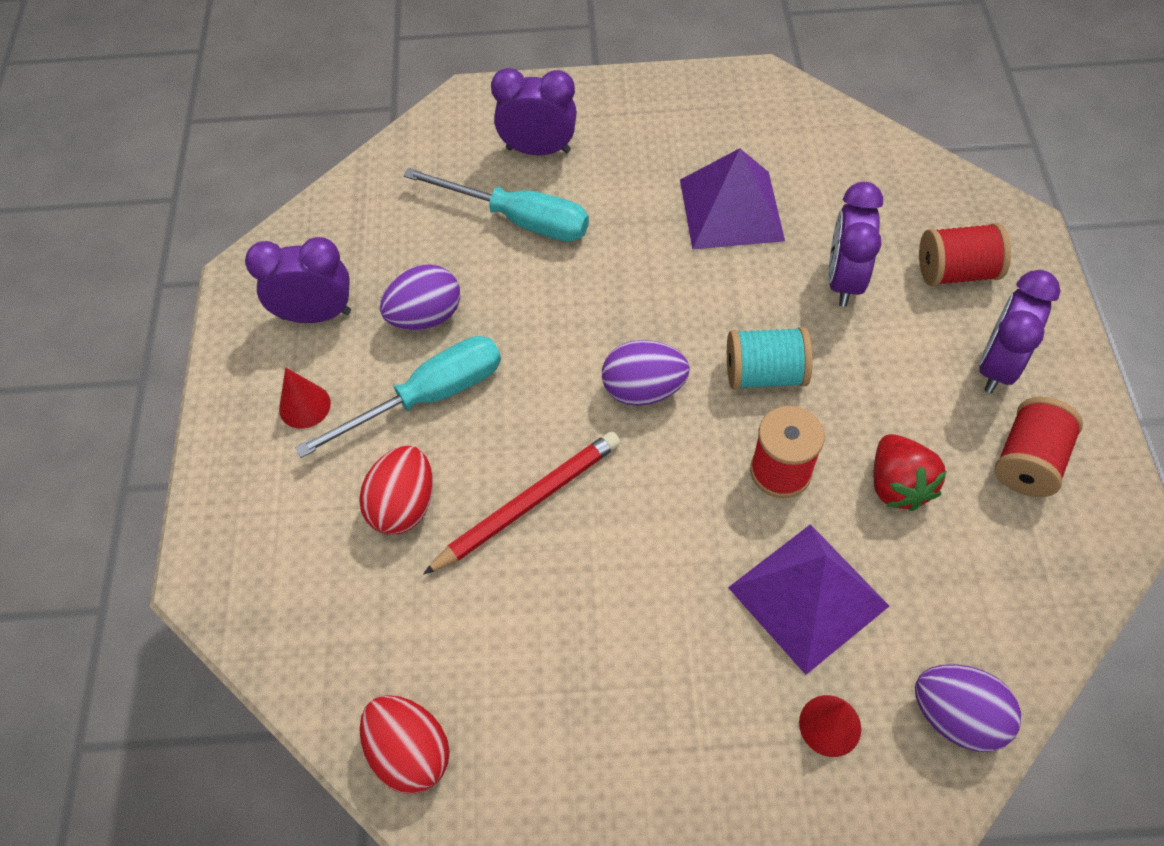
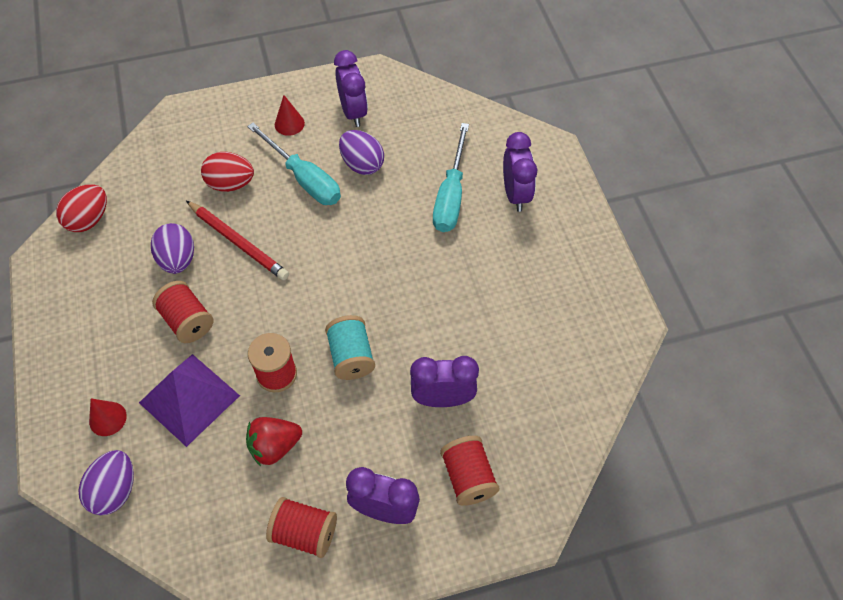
camera: 75 degrees right, 0 degrees up
(643, 390) = (327, 288): purple egg -> purple egg (178, 260)
(665, 591) = (187, 321): none -> red spool
(731, 209) = (491, 318): purple pyramid -> none

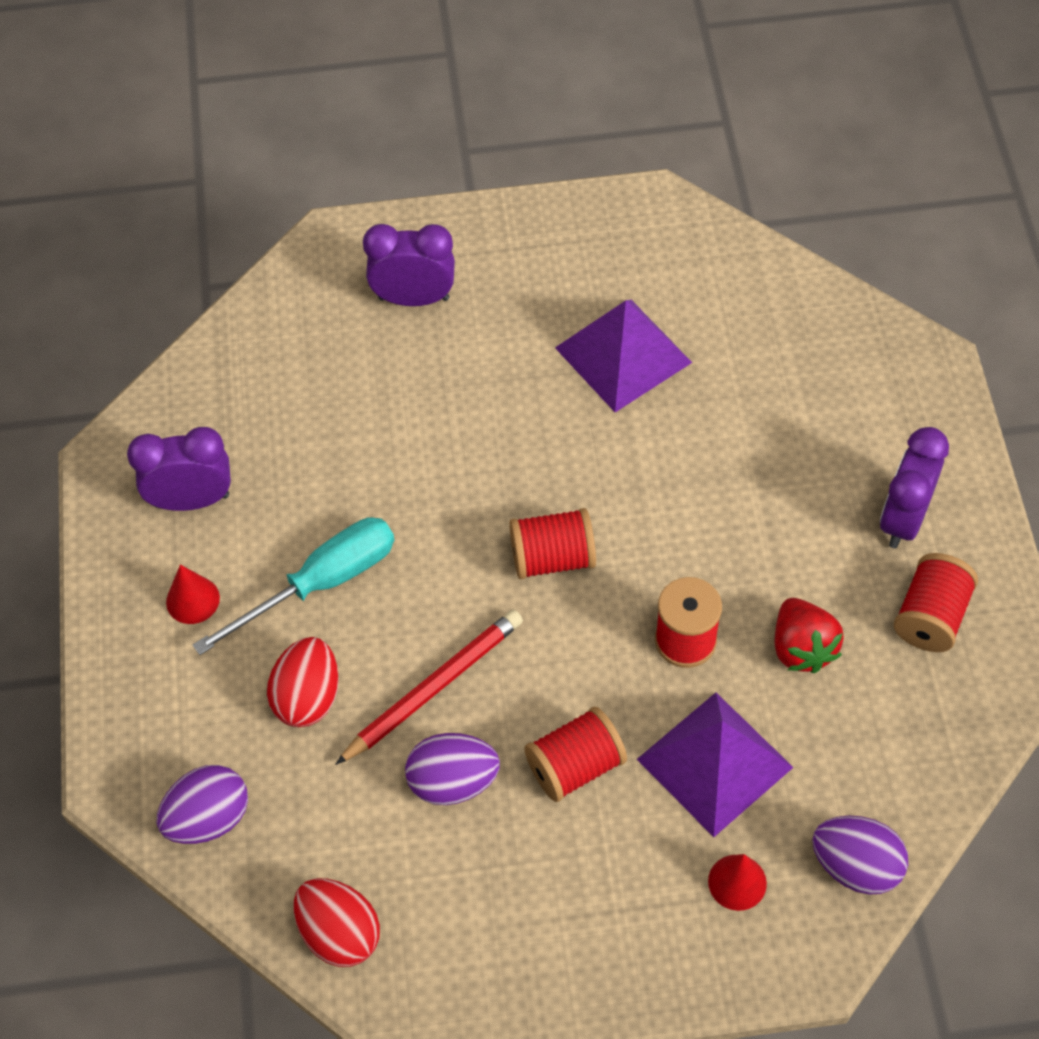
camera: 80 degrees left, 0 degrees up
(351, 356) = (667, 540): turquoise spool -> none
(362, 164) = (309, 496): purple egg -> purple egg (208, 818)
(443, 399) = (747, 433): purple clock -> none
(451, 195) = (398, 381): turquoise screwdriver -> none
(468, 477) = (863, 418): red spool -> red spool (552, 558)
(494, 316) = (623, 355): none -> purple pyramid

